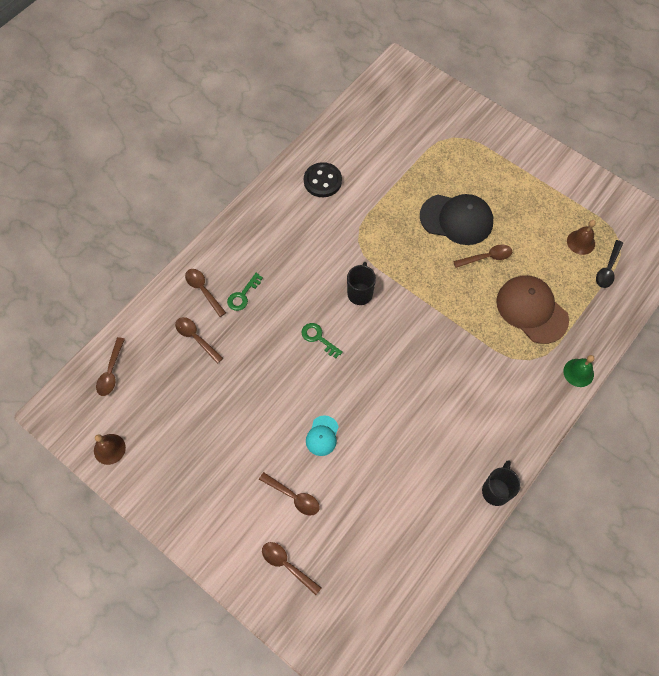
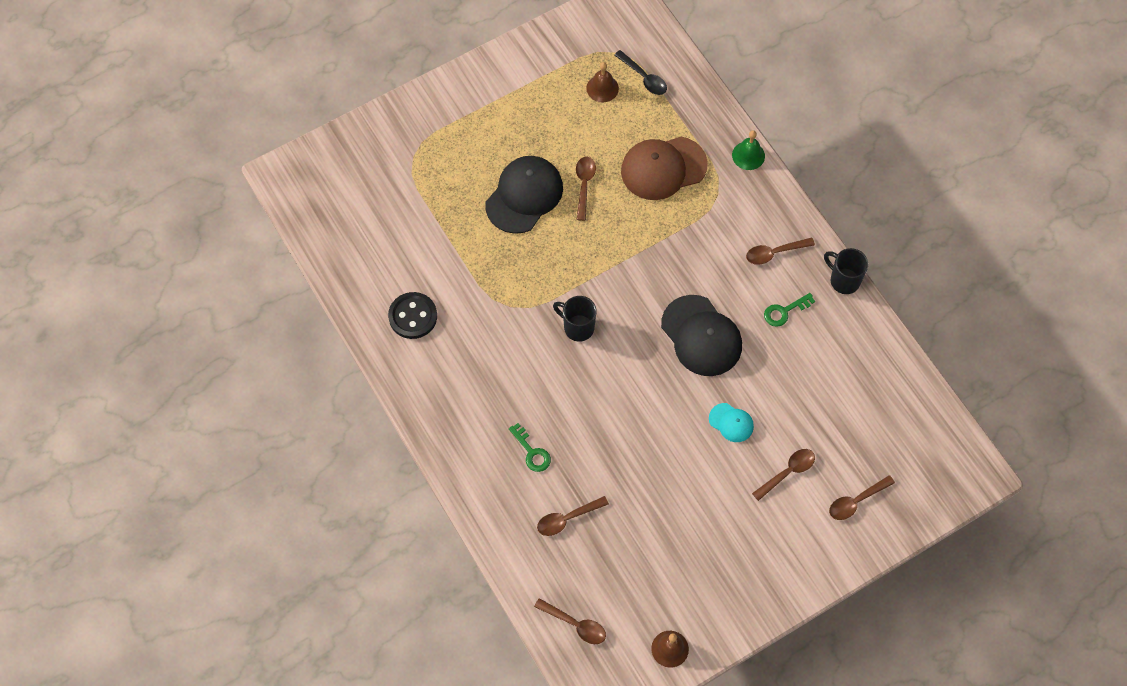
camera: 70 degrees left, 0 degrees up
(203, 290) = (508, 493): brown spoon -> brown spoon (774, 253)
(318, 338) = (616, 389): green key -> green key (784, 311)
(391, 387) = (701, 336): none -> black cap

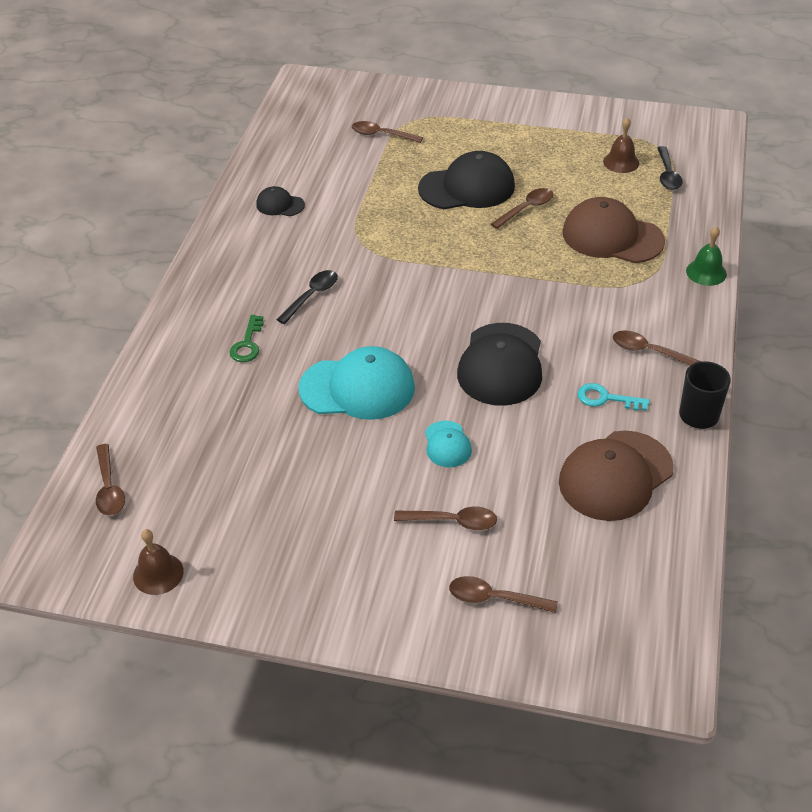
camera: 45 degrees right, 20 degrees down
(413, 316) = (280, 205): black button -> black cap
(527, 378) = (312, 296): none -> black spoon
(567, 519) = (210, 408): brown spoon -> brown spoon (381, 135)
(577, 327) = (398, 290): black mug -> none
(637, 427) = (357, 388): none -> turquoise cap
(784, 311) = (606, 398): green key -> turquoise key
(840, 365) = (615, 476): none -> brown cap

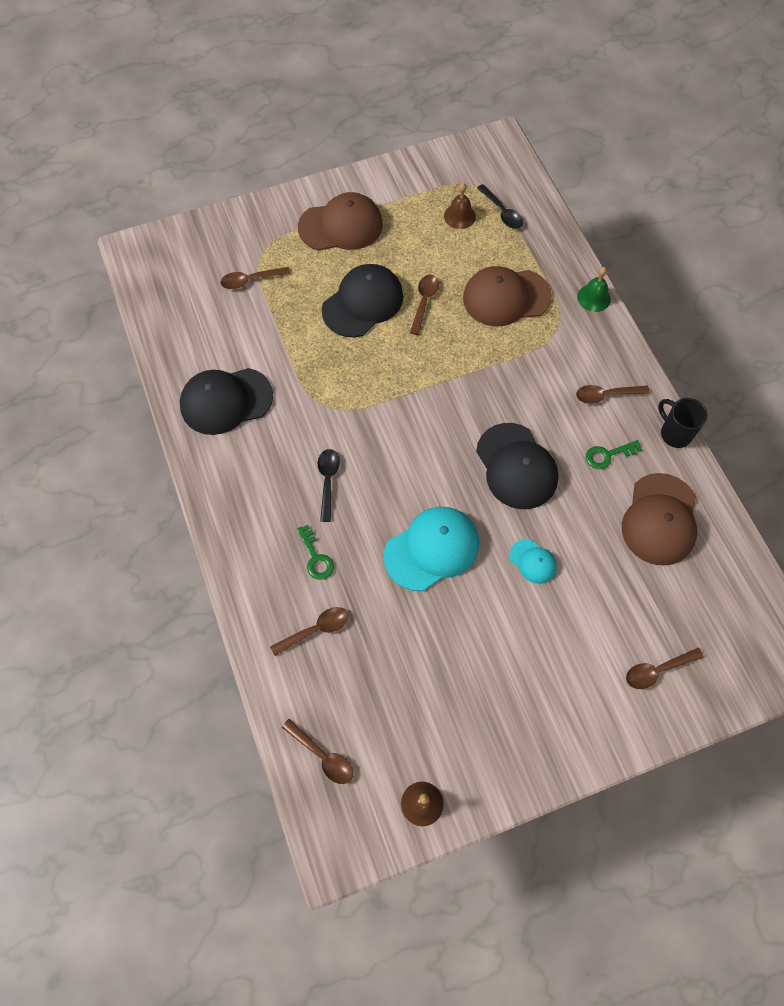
camera: 35 degrees left, 20 degrees up
(280, 205) = (226, 401): black cap -> black cap, size x1.99
(453, 521) = (586, 625): brown spoon -> brown spoon (316, 630)
(499, 128) = (341, 226): none -> brown cap
(606, 398) = (607, 455): turquoise key -> green key

